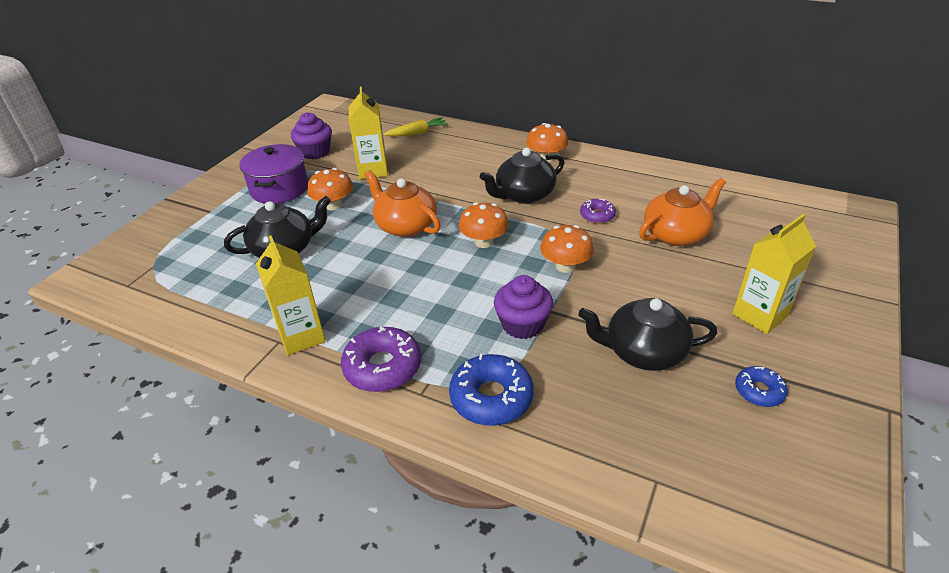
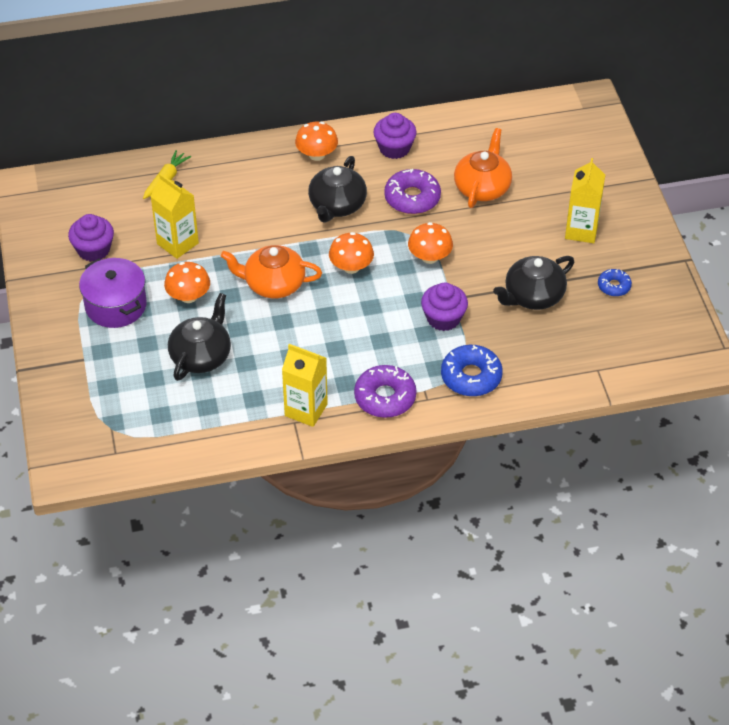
camera: 40 degrees left, 10 degrees up
(597, 215) = (412, 198): purple donut -> purple donut, size x1.75
(618, 177) = (394, 148): none -> purple cupcake

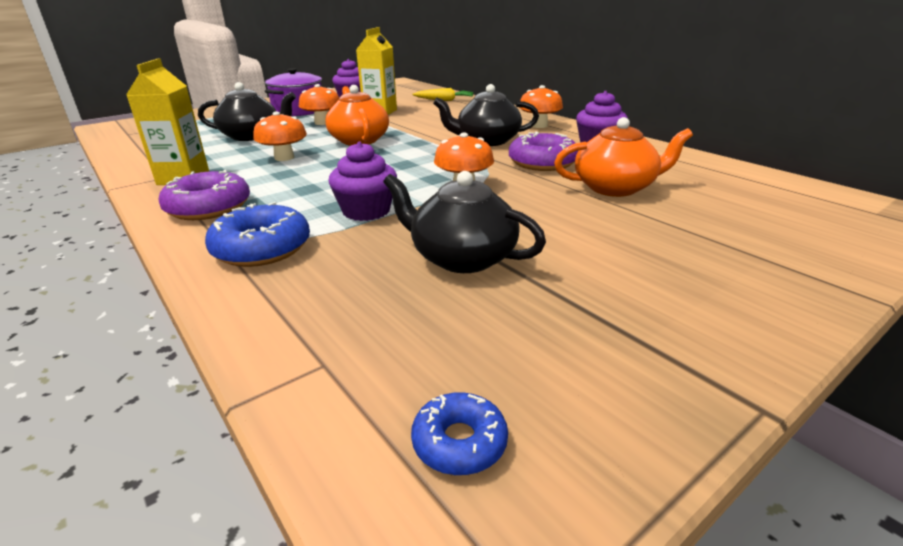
camera: 65 degrees right, 20 degrees down
(351, 267) = (409, 159): orange mushroom -> orange mushroom (284, 157)
(581, 230) = (648, 265): yellow carton -> none
(614, 286) = (565, 327): blue donut -> blue donut (459, 442)

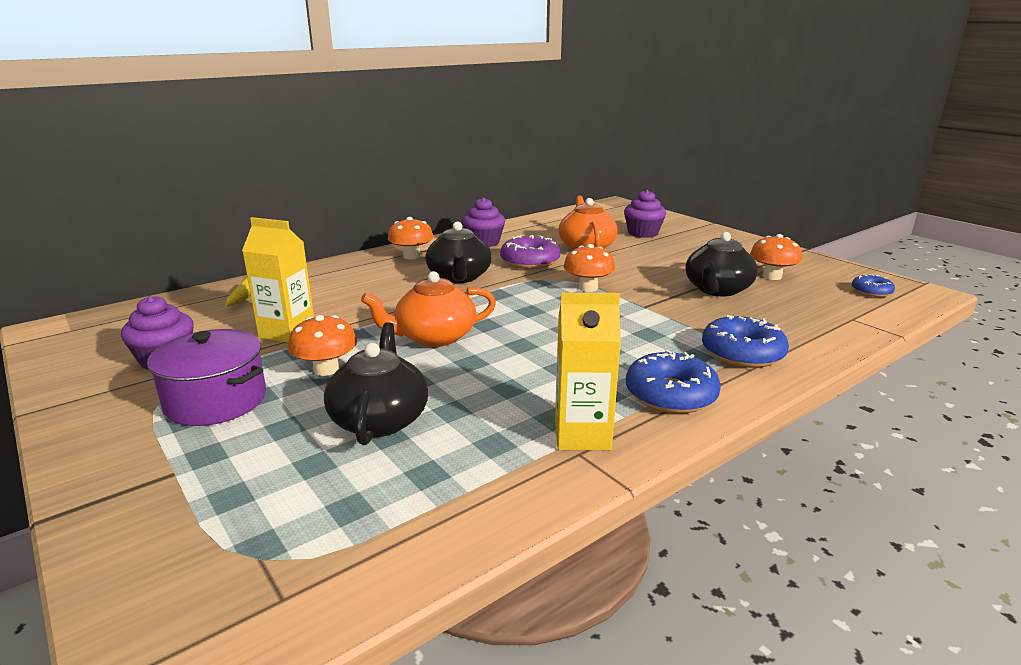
camera: 90 degrees left, 5 degrees down
(209, 207) = (670, 394): purple donut -> blue donut
(284, 157) = (500, 376): orange mushroom -> orange mushroom (772, 276)
(366, 211) = (653, 320): purple cupcake -> purple cupcake (643, 233)

